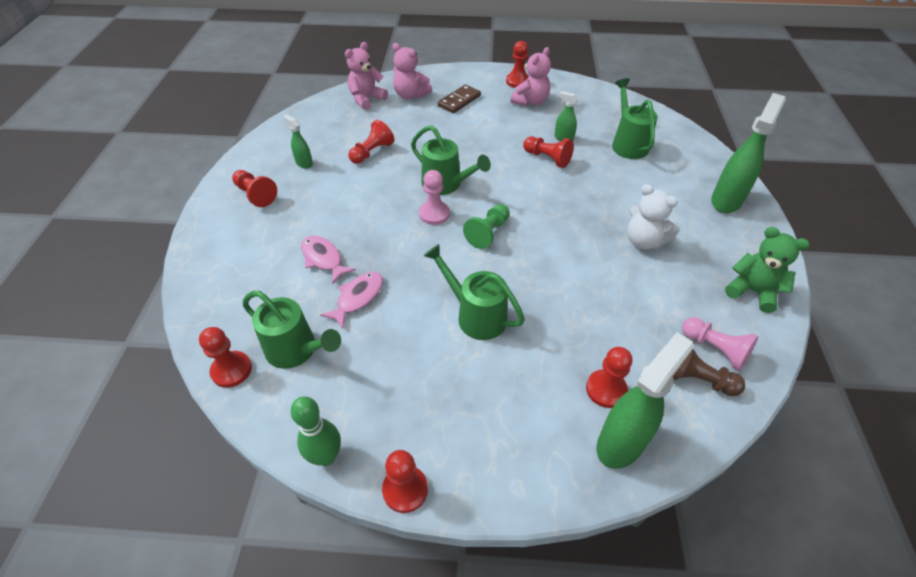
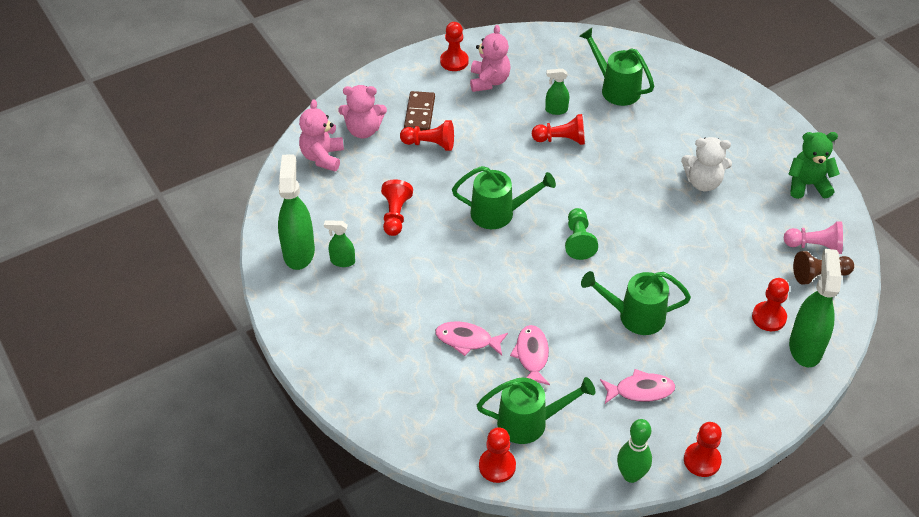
camera: 35 degrees left, 0 degrees up
(255, 195) = (334, 317): red pawn -> red pawn (430, 144)
(416, 382) = (640, 390): none -> pink fish
(434, 214) = (517, 247): pink pawn -> none
(726, 200) = (735, 109): green spray bottle -> green spray bottle (299, 252)

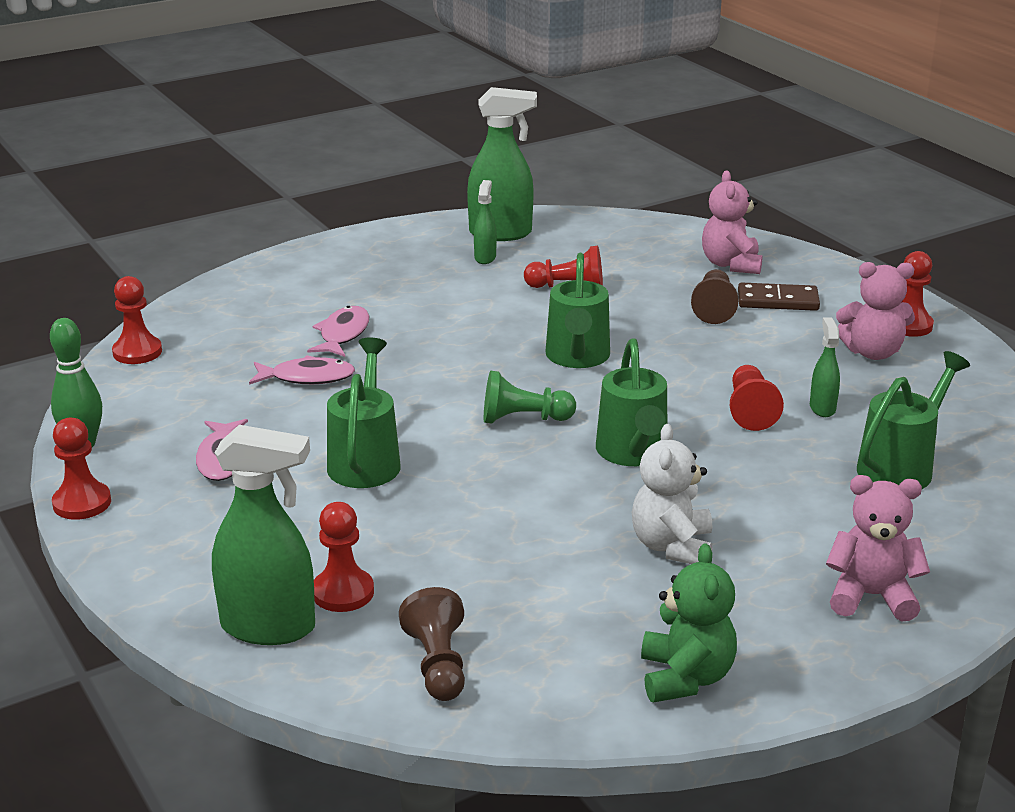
camera: 90 degrees right, 20 degrees down
(322, 157) = (671, 241): pink teddy bear -> pink teddy bear (871, 596)
(430, 144) = (714, 308): red pawn -> brown pawn
(530, 422) = (196, 375): green watering can -> green watering can (633, 454)
(814, 246) = (514, 667): pink pawn -> none

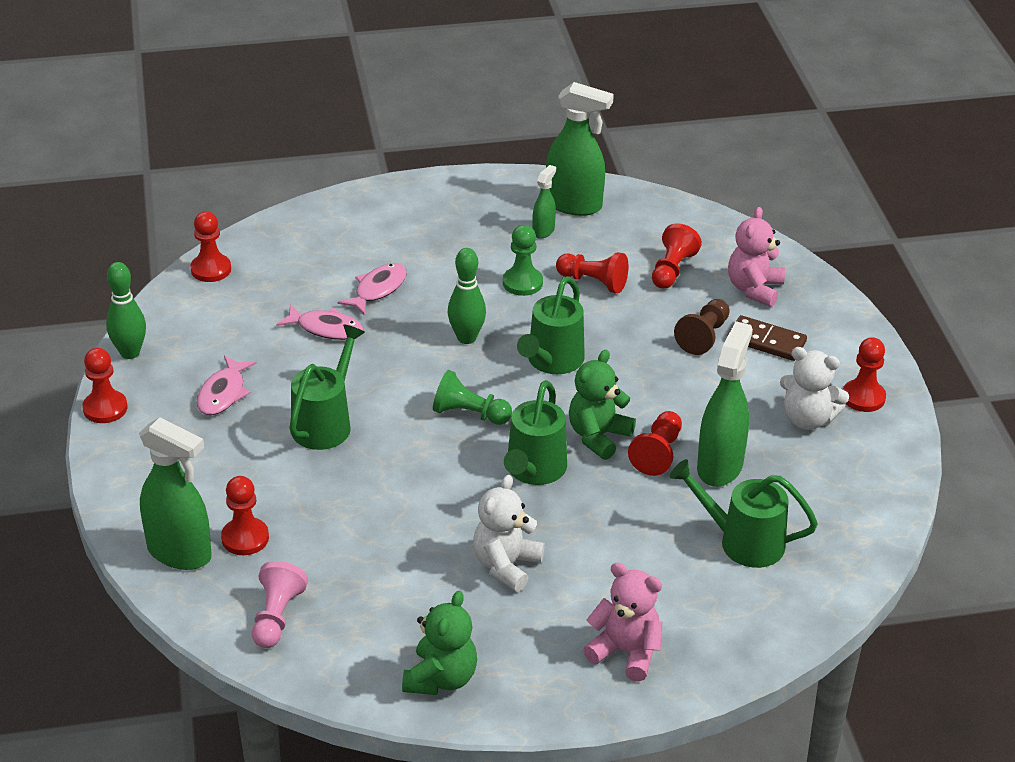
camera: 20 degrees right, 10 degrees up
(438, 664) = (276, 617): brown pawn -> pink pawn
(470, 356) = (466, 338): none -> green bowling pin
(495, 301) = (522, 283): none -> green pawn
(638, 264) = (672, 270): none -> red pawn
(677, 409) = (598, 436): none -> green teddy bear
(822, 408) = (720, 466): green spray bottle -> green spray bottle, size x1.96
(872, 352) = (807, 419): pink teddy bear -> white teddy bear
(901, 466) = (741, 541): green watering can -> green watering can turned 135 degrees counterclockwise

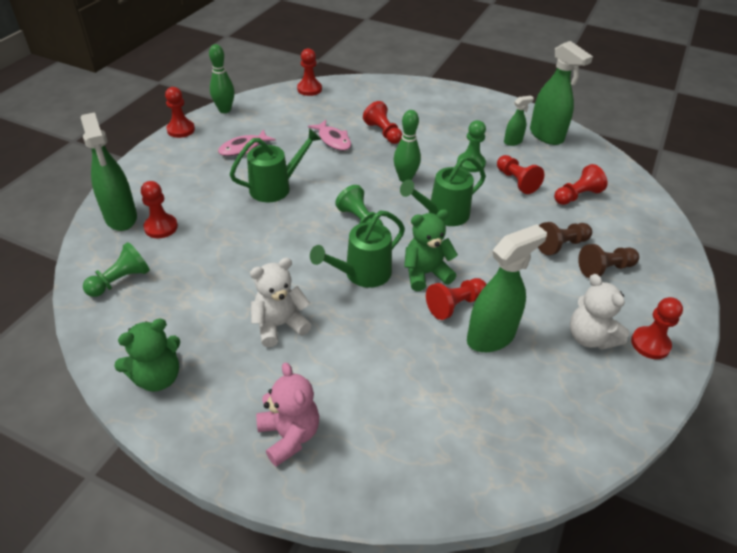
camera: 35 degrees right, 5 degrees up
(276, 617) = (120, 281): pink pawn -> green pawn
(378, 289) = (383, 133): pink fish -> red pawn
(741, 541) = (455, 401): green watering can -> none
(754, 289) = (626, 232): pink teddy bear -> none
(766, 341) = (605, 269): brown domino -> brown pawn

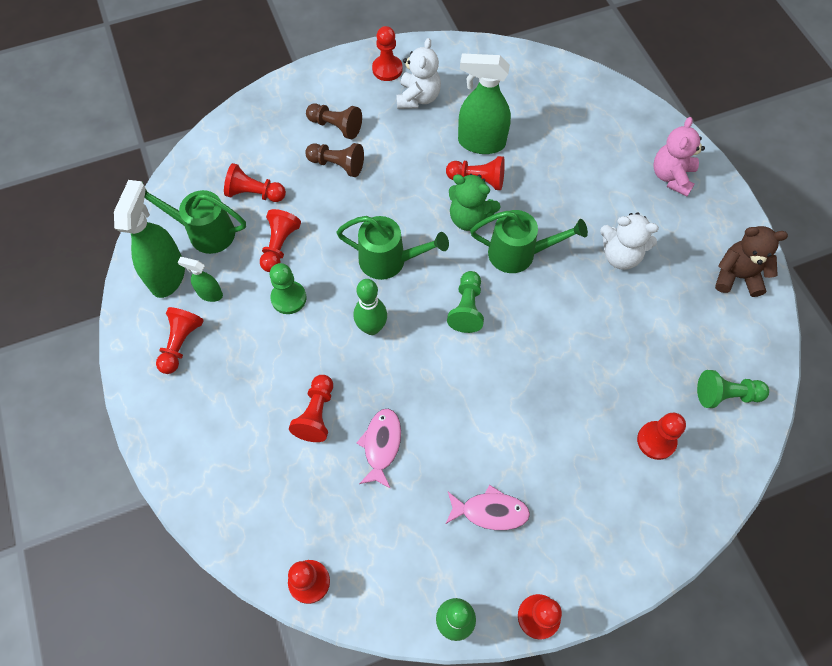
camera: 135 degrees left, 20 degrees up
(121, 218) = (689, 487): green spray bottle -> none
(157, 377) = (737, 276): green teddy bear -> brown teddy bear
(276, 187) = (505, 414): green watering can -> green watering can (204, 232)
(491, 118) = (181, 344): none -> red pawn

